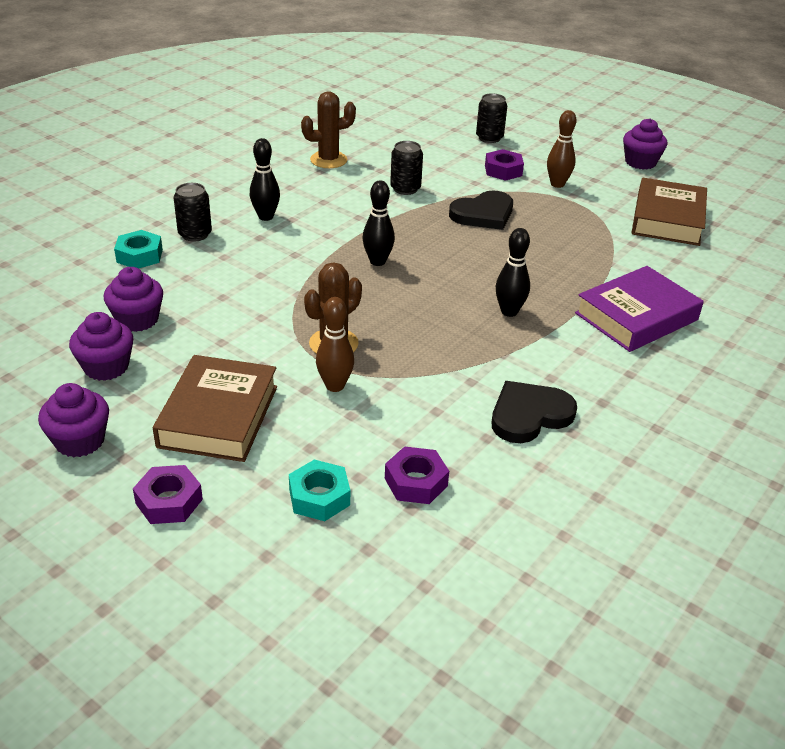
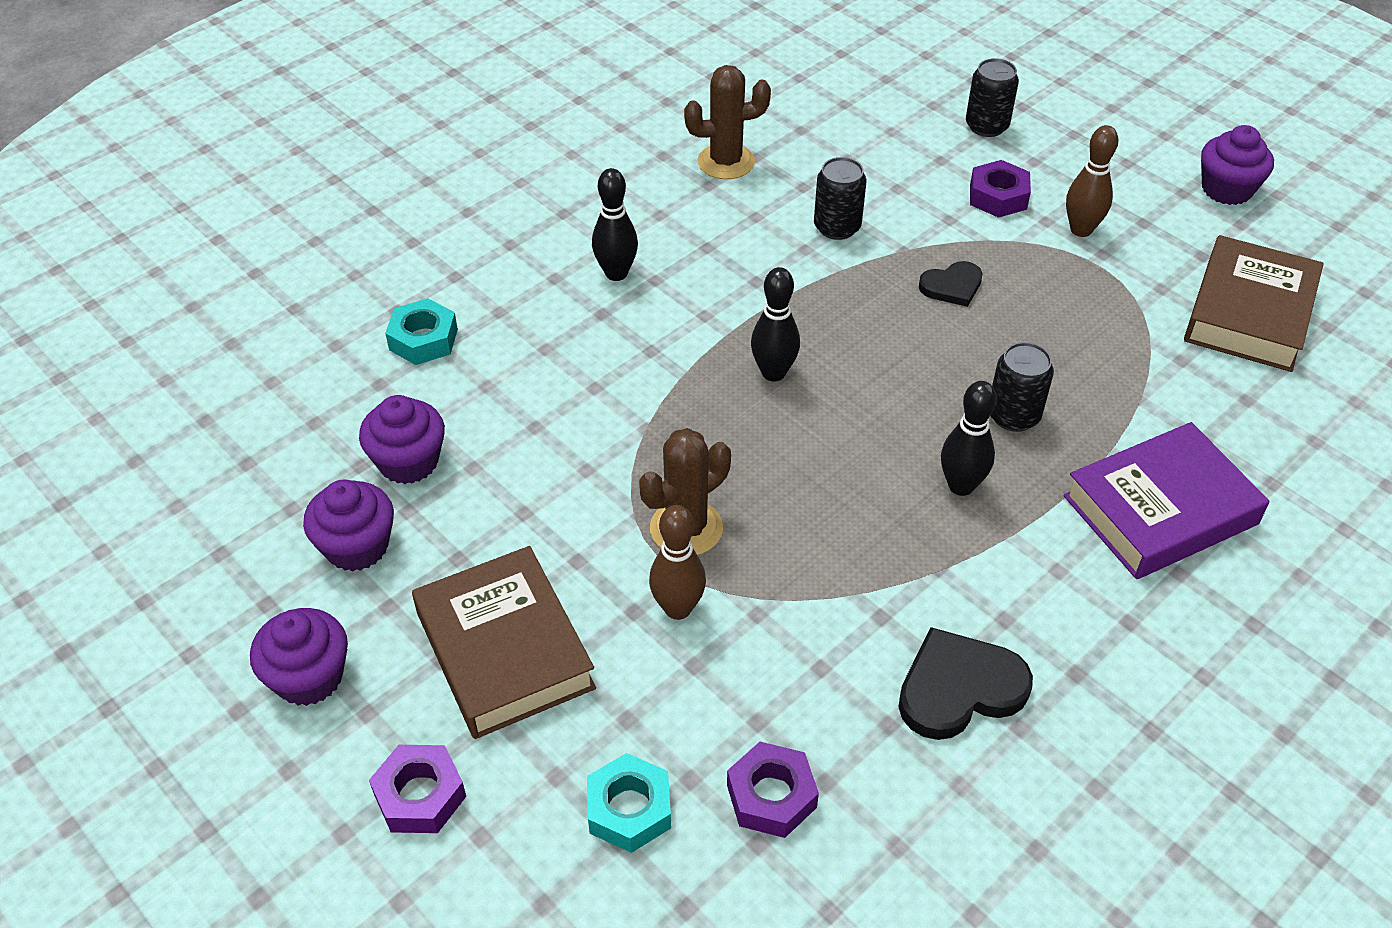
camera: 10 degrees right, 10 degrees up
(195, 234) = (507, 302): black can -> black can (1013, 416)
(218, 416) = (504, 650): brown book -> brown book turned 45 degrees counterclockwise
(483, 214) = (952, 286): black heart -> black heart, size x0.61

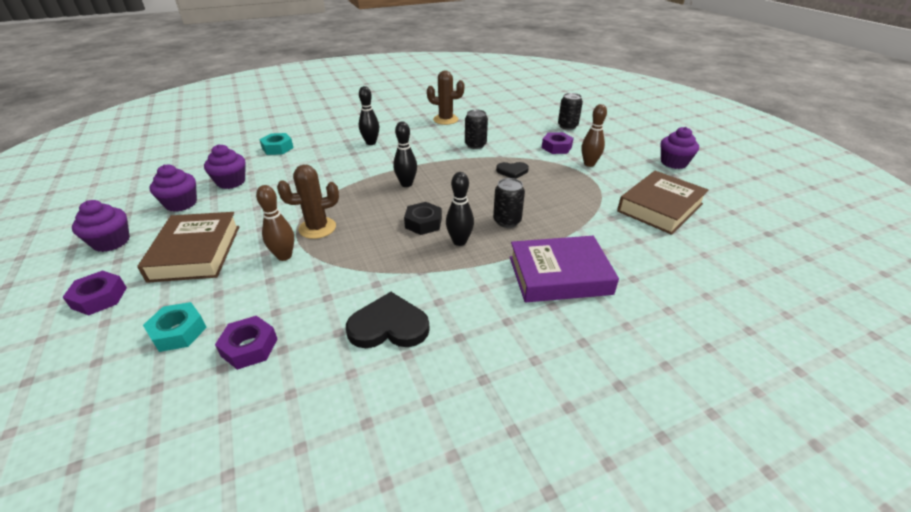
camera: 20 degrees right, 10 degrees down
(871, 461) = (423, 223): none -> black nut

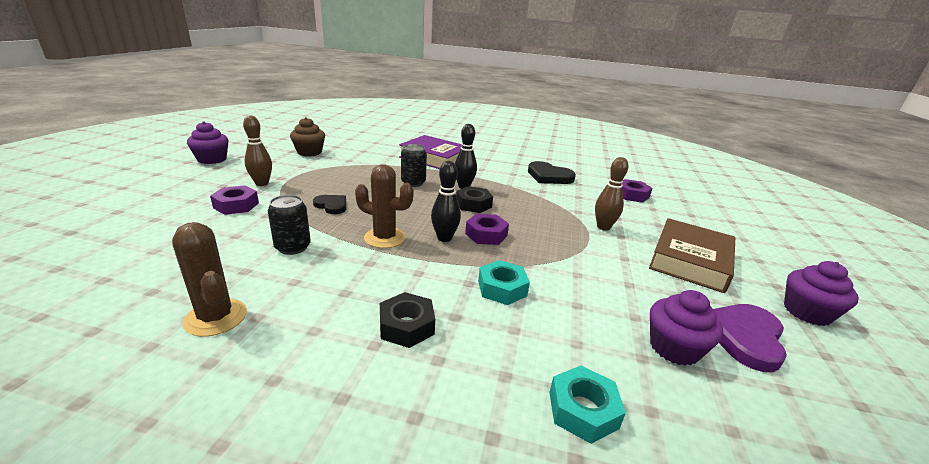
camera: 145 degrees left, 10 degrees down
(99, 298) = (764, 257): purple nut -> purple nut (486, 234)
(178, 332) = (681, 215): turquoise nut -> turquoise nut (502, 288)
(181, 203) = (744, 337): purple cupcake -> purple heart
(317, 228) = (566, 236): brown cactus -> brown cactus (384, 238)
(371, 143) = (406, 326): black bowling pin -> black nut
(567, 126) = (146, 219): black can -> none
(660, 207) = (309, 152): brown book -> brown cupcake

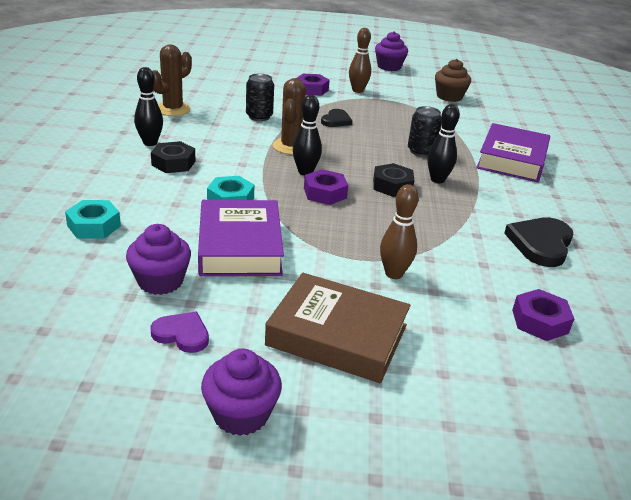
camera: 80 degrees right, 5 degrees up
(332, 347) = (150, 143): none -> black bowling pin
(590, 291) = (240, 246): none -> purple book
(744, 337) = (182, 334): purple heart -> purple heart, size x0.61

